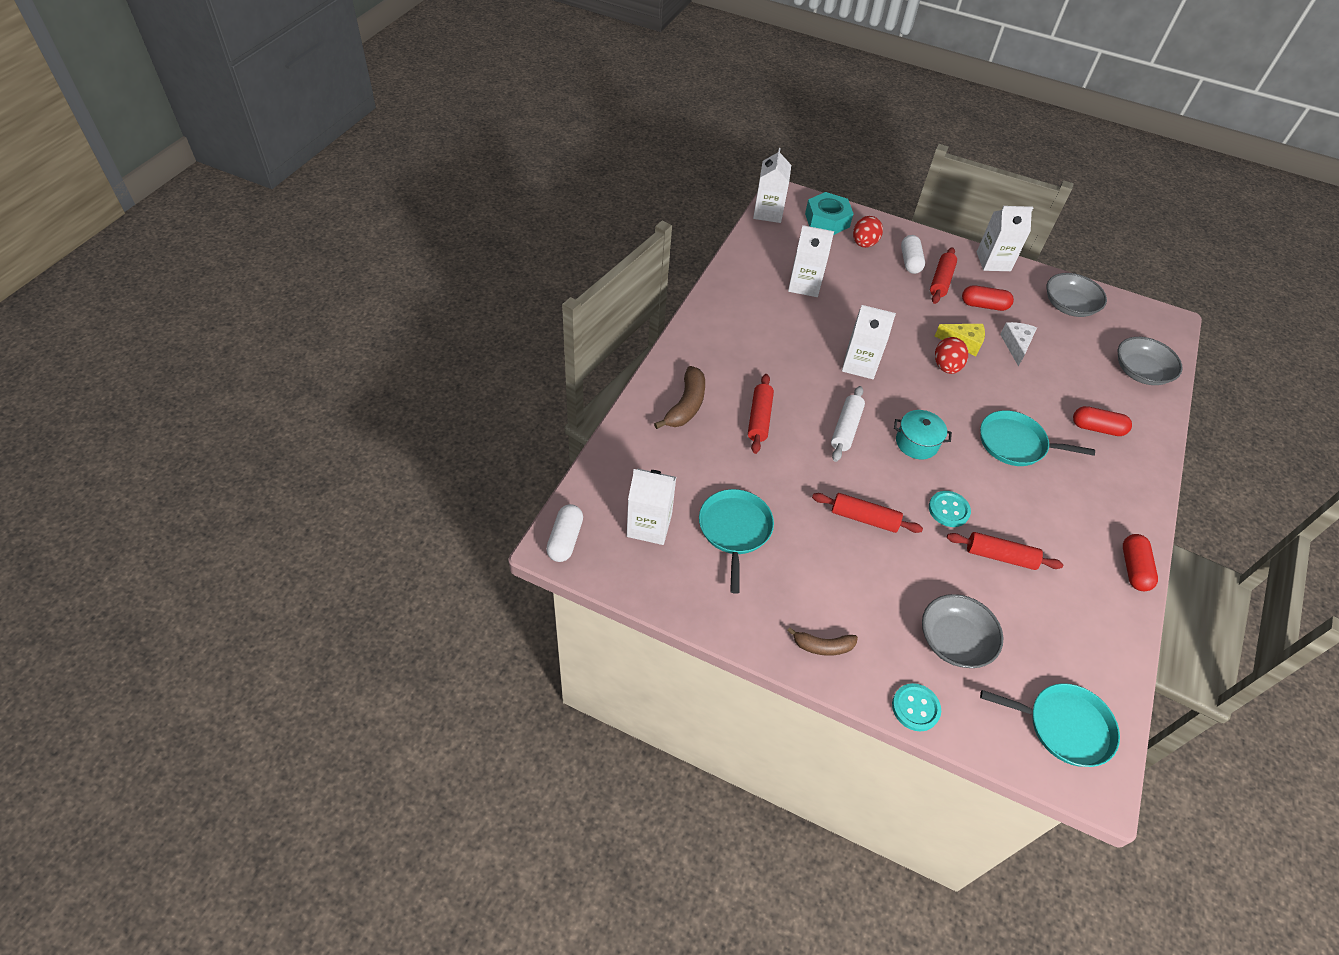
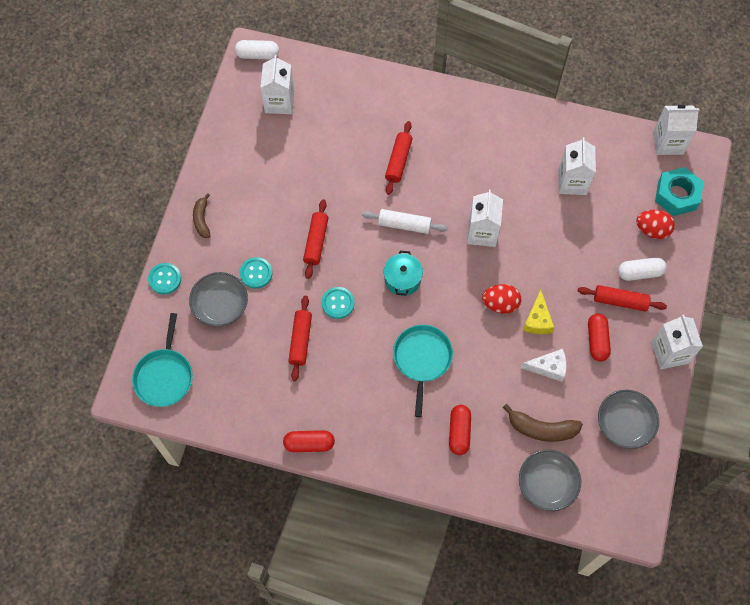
camera: 85 degrees right, 15 degrees up
(686, 405) = (398, 108): brown banana -> brown banana (541, 429)
(735, 530) = (286, 156): turquoise pan -> none
(759, 418) = (398, 161): red rolling pin -> red rolling pin turned 75 degrees counterclockwise
(907, 591) = (256, 273): none -> turquoise button

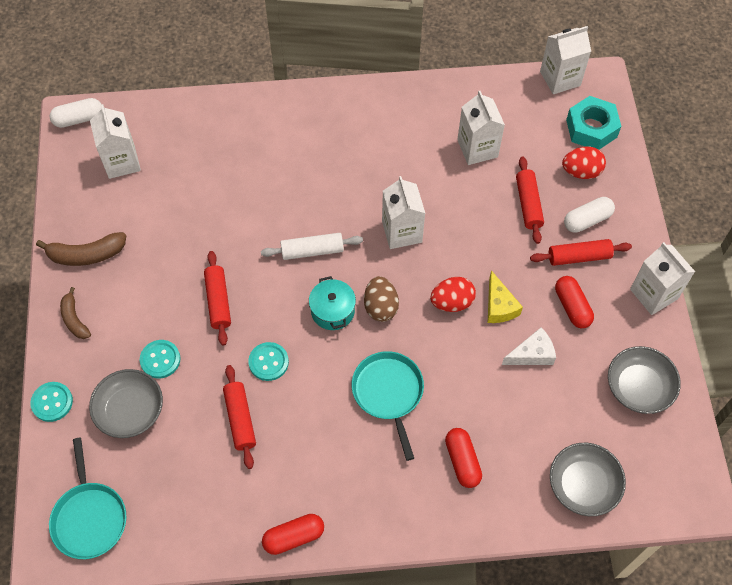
camera: 20 degrees left, 5 degrees down
(398, 161) = (280, 184): red rolling pin -> red rolling pin (528, 204)
(442, 288) = (380, 307): none -> brown egg
(541, 429) = (552, 424): brown banana -> brown banana (86, 254)

